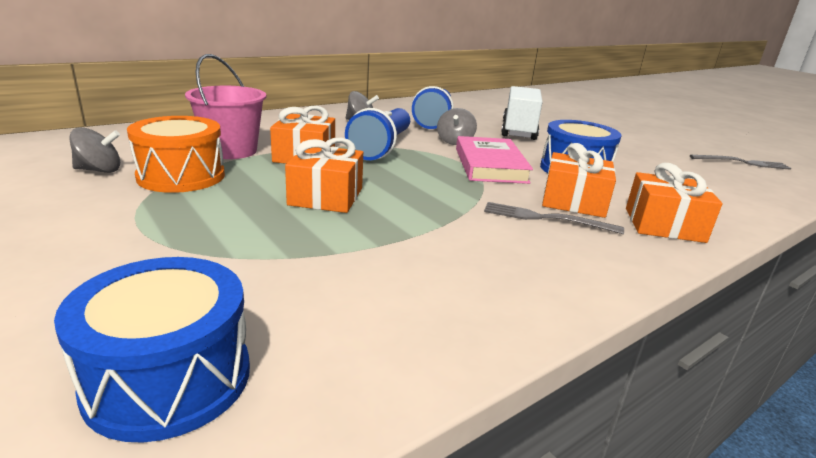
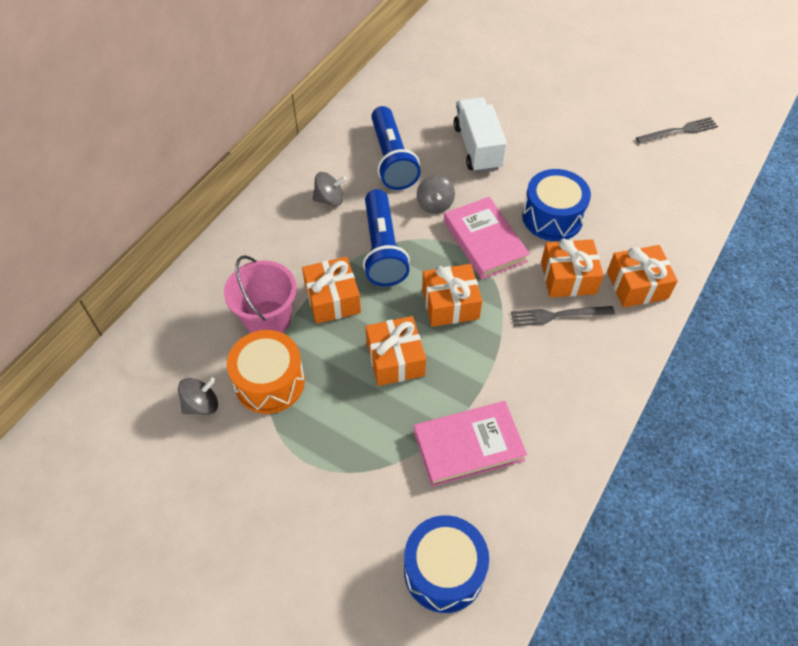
camera: 20 degrees left, 30 degrees up
(346, 272) = (468, 446): none -> pink book
(421, 184) = (450, 304): none -> orange gift

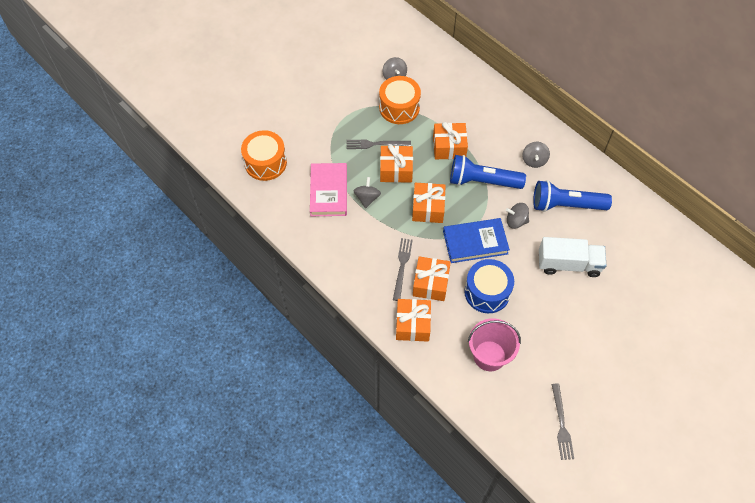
camera: 105 degrees right, 5 degrees up
(268, 319) = (442, 113): pink bucket -> pink bucket (489, 356)
(353, 399) = (375, 144): none -> grey fork
(444, 571) = (265, 163): blue drum -> orange drum
(461, 387) = (367, 198): none -> grey spinning top
(485, 241) = (475, 242): pink book -> blue book

